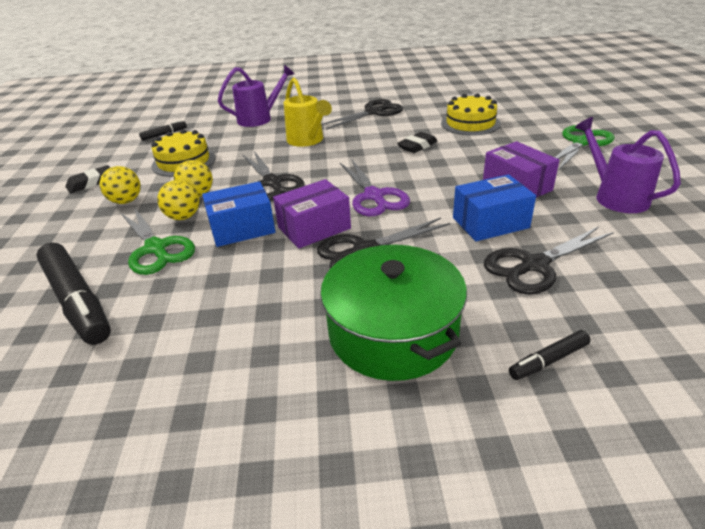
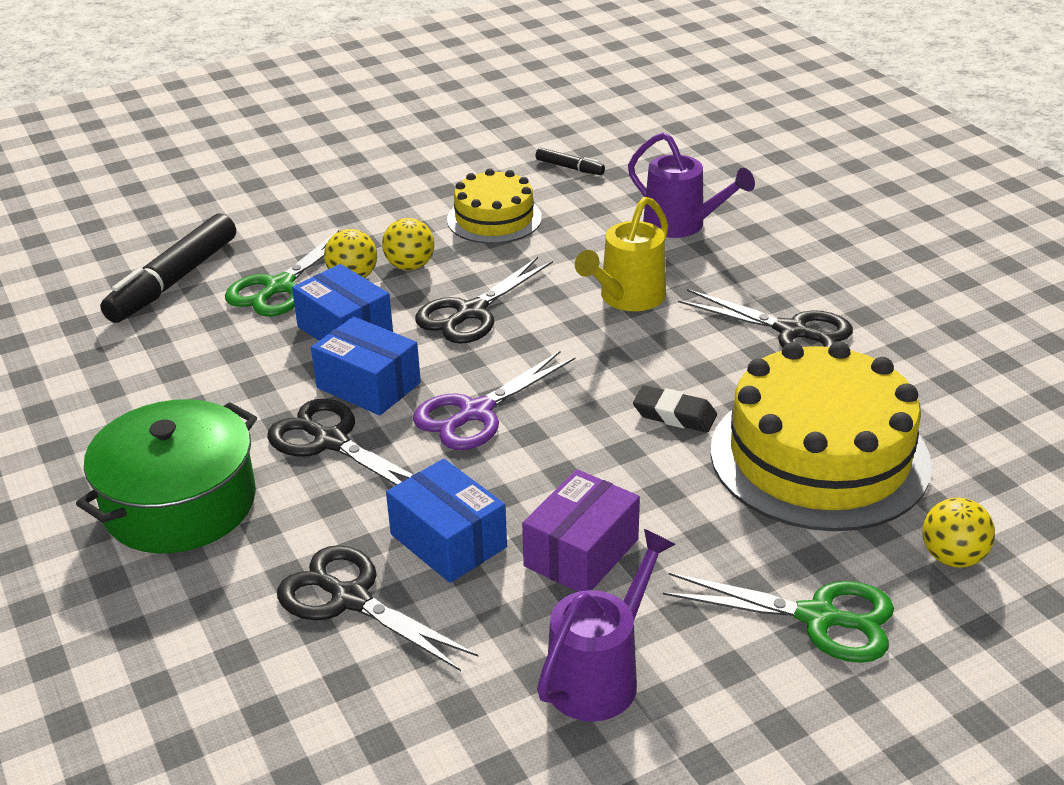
camera: 65 degrees right, 0 degrees up
(91, 183) = (403, 177): black eraser -> none
(126, 201) = (371, 222): yellow ball -> yellow ball (952, 557)
(314, 228) = (368, 385): purple box -> blue box
(470, 123) = (819, 456): yellow cake -> yellow cake, size x1.78
(548, 360) = (161, 631): black marker -> none

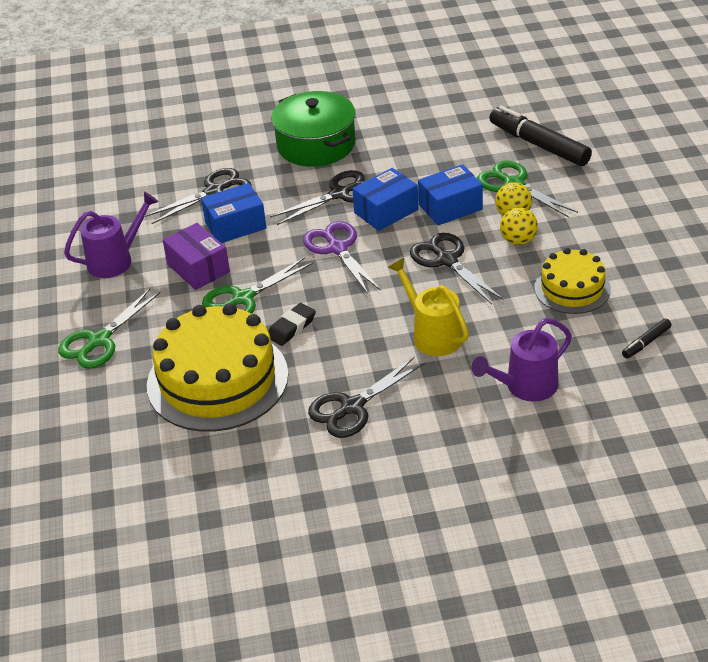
camera: 110 degrees right, 5 degrees up
(600, 674) = (116, 260): purple watering can -> purple watering can turned 90 degrees counterclockwise
(635, 479) = (243, 299): none -> green scissors
(952, 557) = (104, 407): yellow ball -> none

